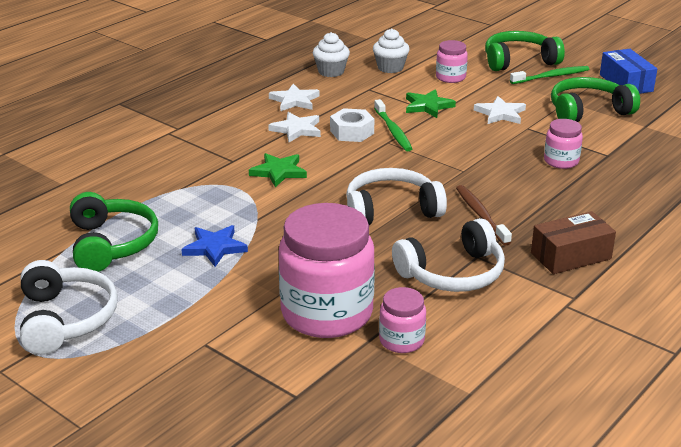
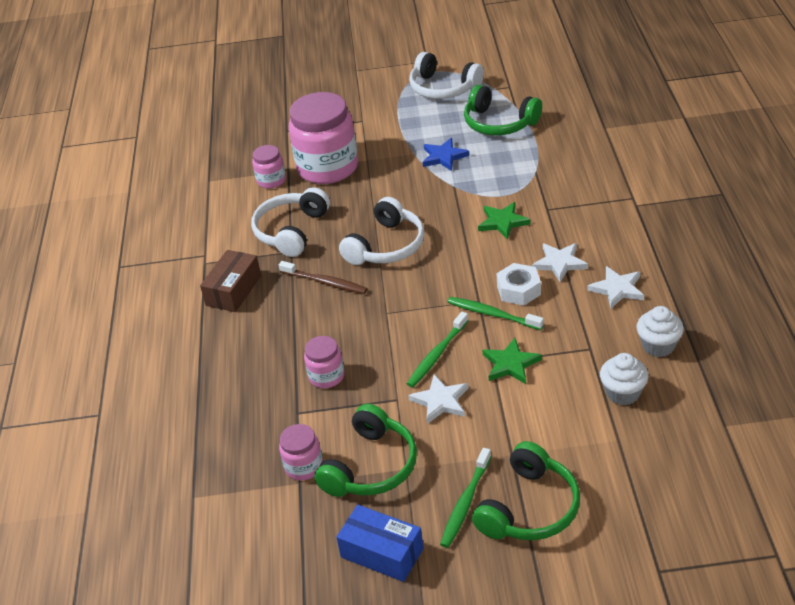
camera: 140 degrees right, 10 degrees up
(450, 77) = (551, 422): pink jar -> pink jar (304, 466)
(466, 132) = (437, 355): none -> green toothbrush

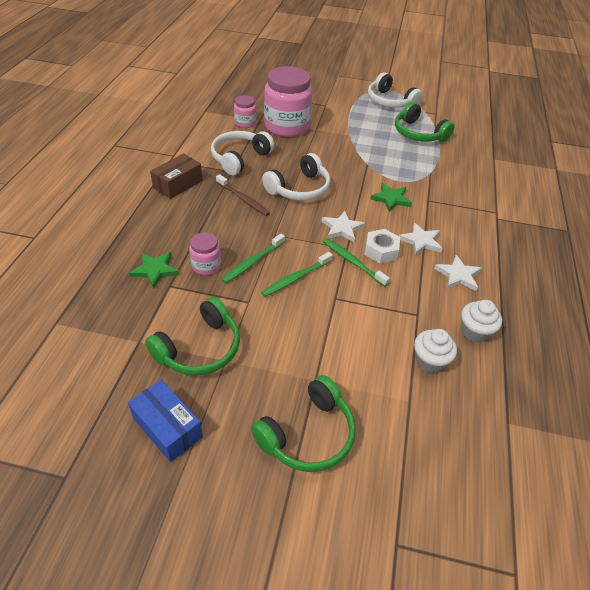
camera: 10 degrees right, 5 degrees up
(304, 466) = (149, 329): pink jar -> none
(440, 401) = (280, 315): white star -> white star (342, 228)
(444, 157) = (369, 143): blue star -> none
(465, 503) = (257, 409): green toothbrush -> green toothbrush (252, 262)
(510, 364) = (349, 305): green star -> green star (155, 270)

